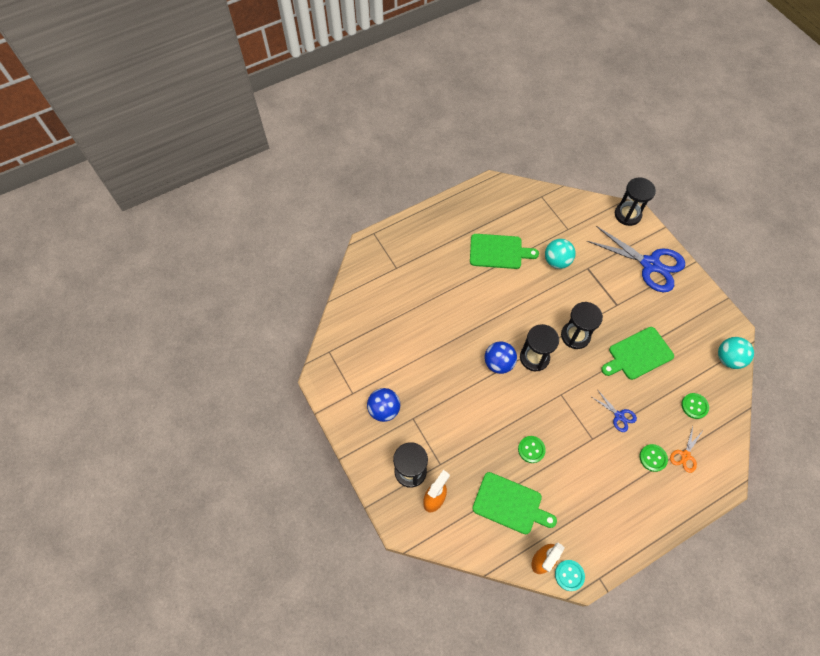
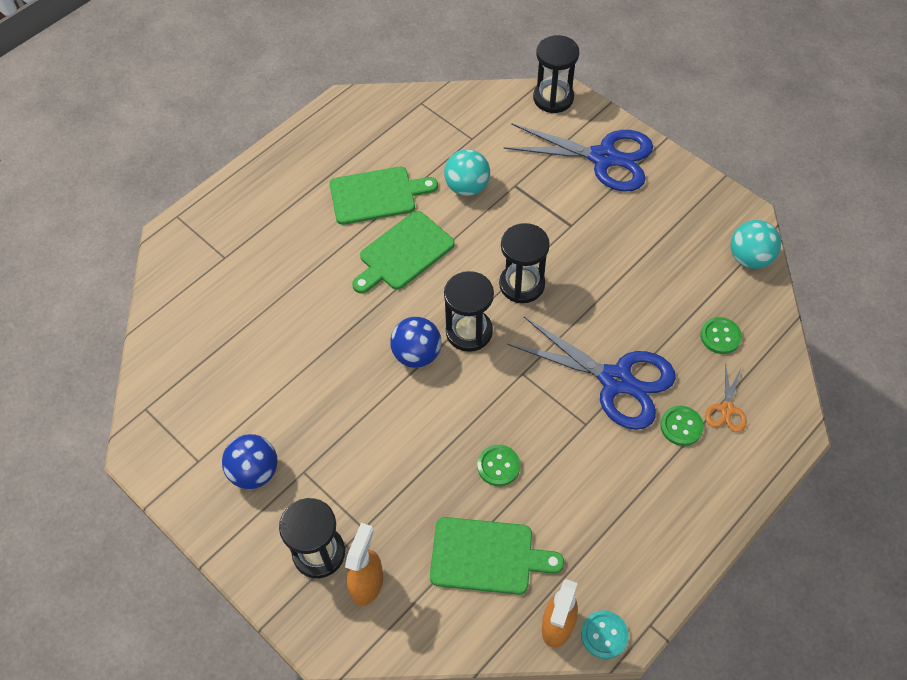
camera: 15 degrees left, 5 degrees down
(619, 416) = (616, 380): blue scissors -> blue scissors, size x2.24
(638, 354) = (620, 286): green cutting board -> green cutting board (403, 253)

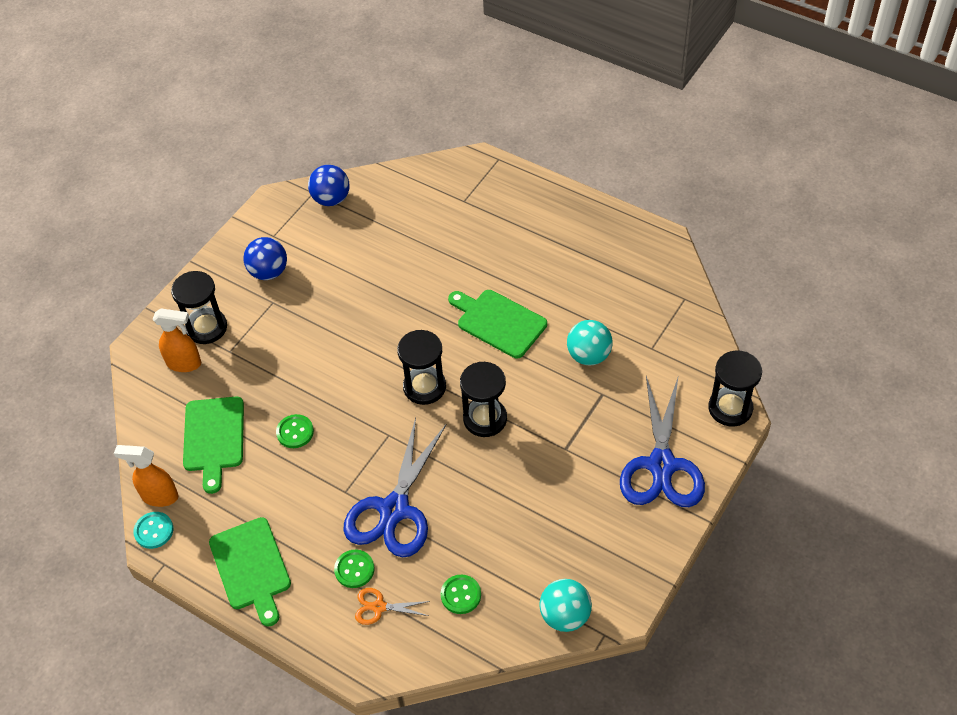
camera: 80 degrees right, 5 degrees down
(377, 195) = (559, 288): green cutting board -> green cutting board (251, 567)
(417, 354) = (393, 353): blue ball -> blue ball (331, 199)

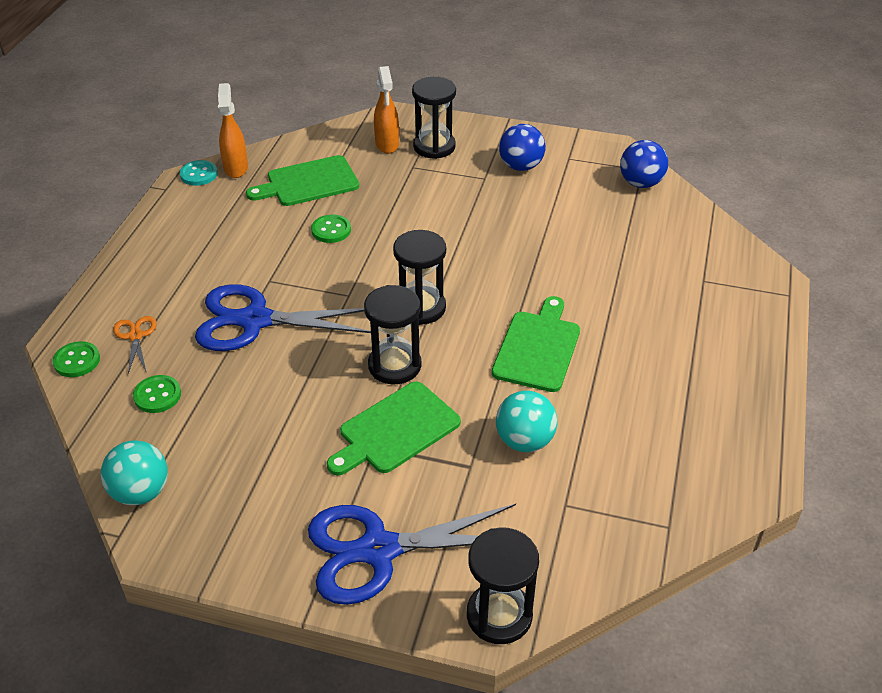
camera: 70 degrees right, 10 degrees down
(251, 567) = (169, 240): green cutting board -> green cutting board (395, 430)
(354, 569) = (177, 308): green button -> green button (77, 361)

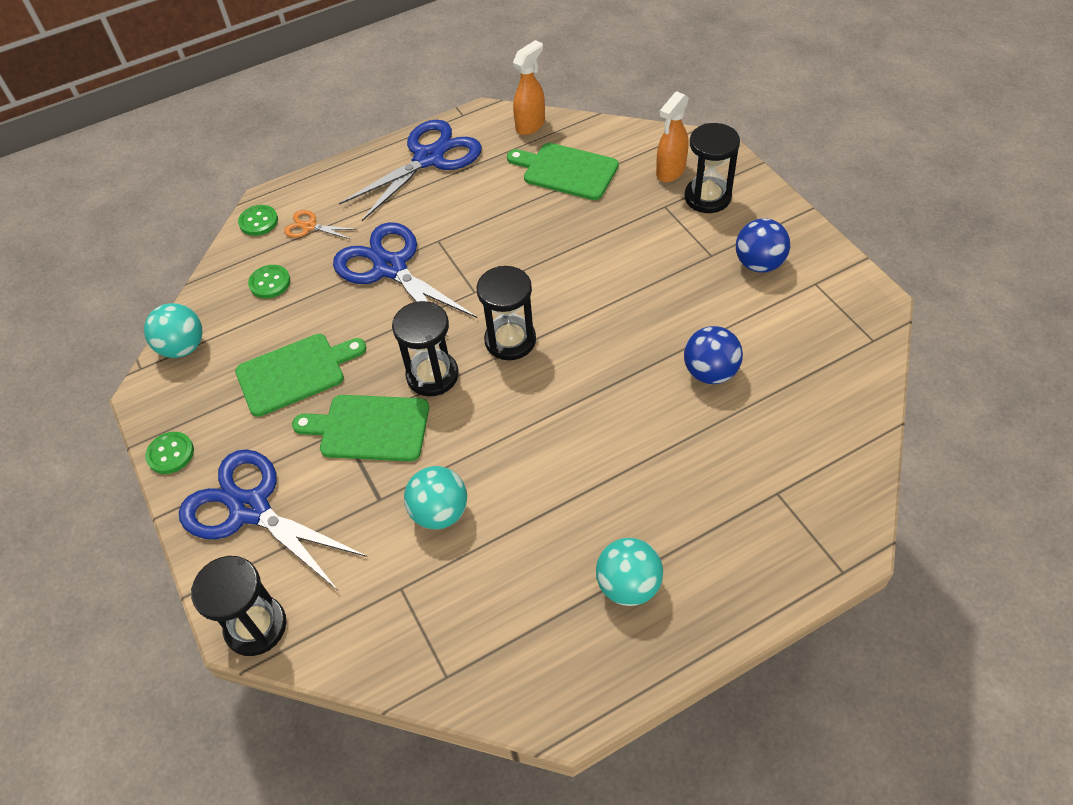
camera: 50 degrees right, 10 degrees up
(135, 336) = (309, 227): orange scissors -> orange scissors turned 105 degrees counterclockwise
(178, 232) = (429, 158): none -> blue scissors
(199, 174) = (499, 115): turquoise button -> none
(331, 230) = (531, 225): green button -> green button (170, 454)
(538, 348) = (551, 443): green cutting board -> green cutting board (295, 373)
(640, 183) = (852, 354): blue ball -> blue ball (710, 372)
(696, 388) = (628, 585): none -> turquoise ball

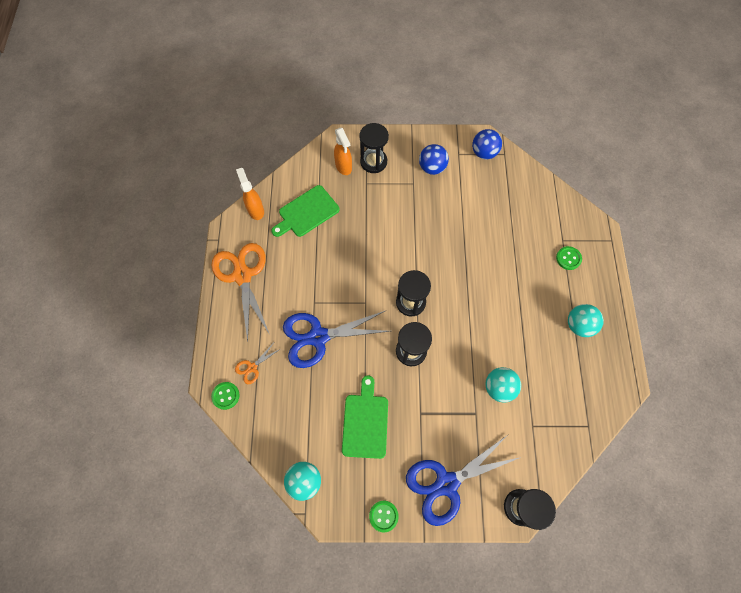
camera: 65 degrees left, 15 degrees up
(270, 283) = (284, 409): green button -> green button (568, 258)
(369, 428) = (427, 399): green cutting board -> none
(429, 158) = (242, 275): blue scissors -> orange scissors
(710, 372) = (484, 226): blue ball -> blue ball (484, 153)

